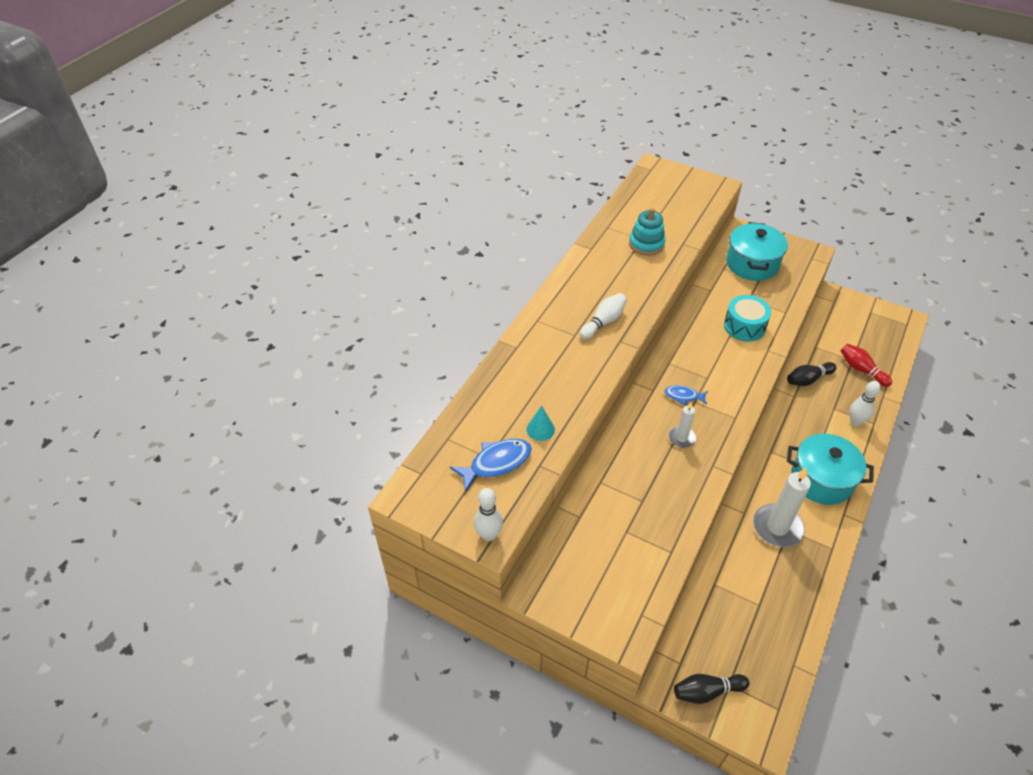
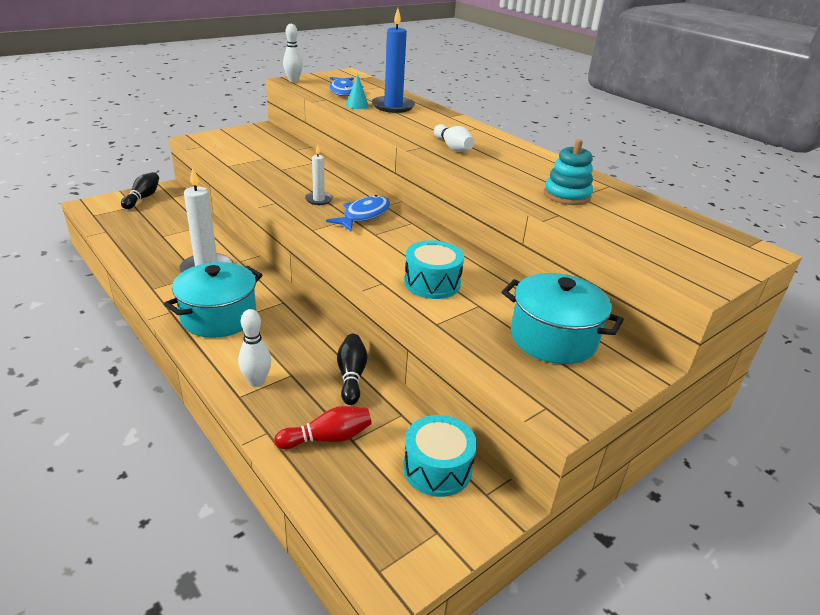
camera: 110 degrees right, 15 degrees down
(520, 399) = (393, 106): none -> blue candle
(683, 396) = (363, 215): blue fish -> blue fish, size x1.65
(837, 322) = (437, 468): none -> turquoise drum

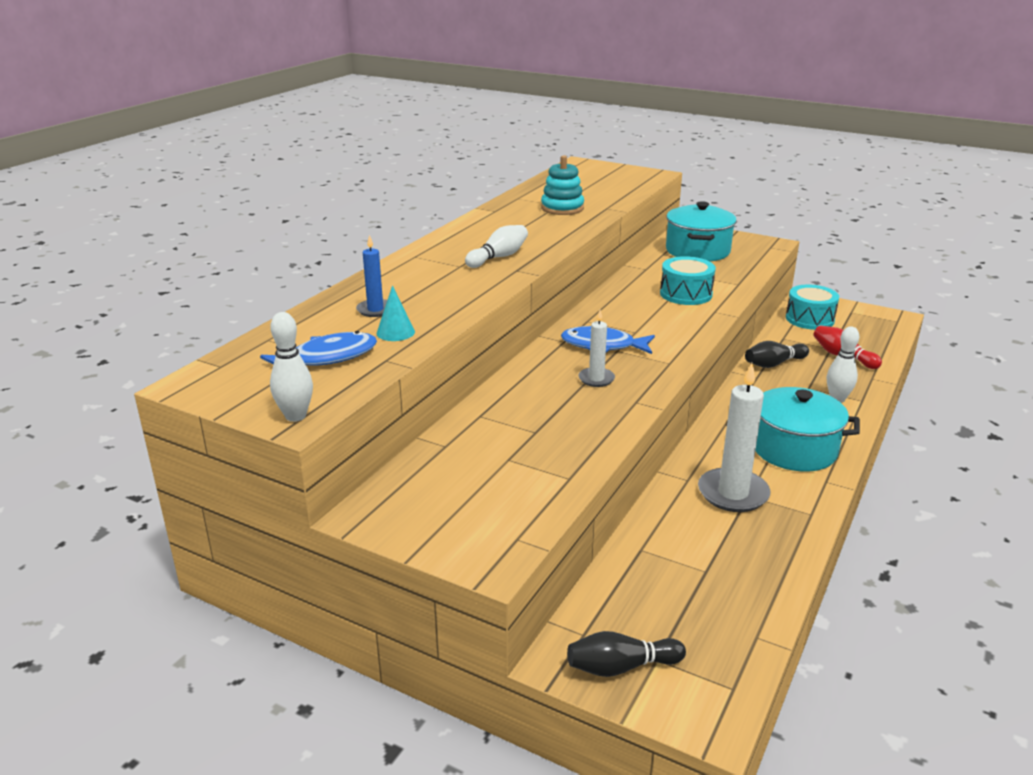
camera: 110 degrees left, 5 degrees down
(393, 106) = (375, 310): blue candle -> blue candle, size x0.55

